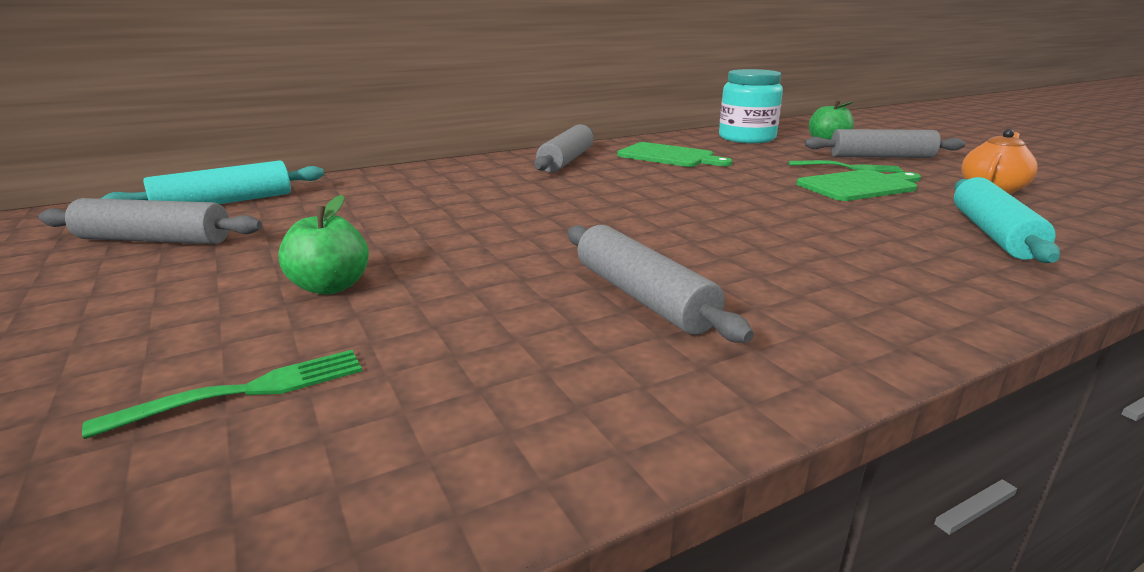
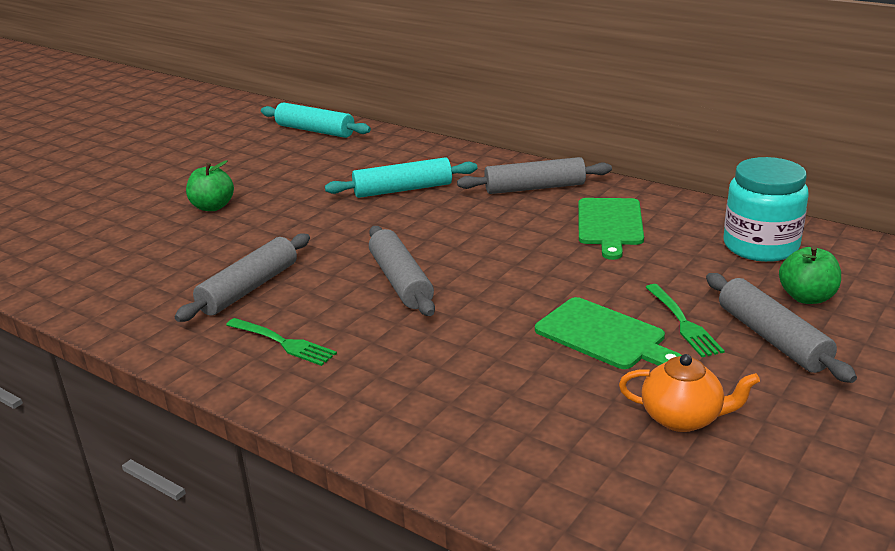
camera: 65 degrees right, 5 degrees up
(154, 240) = (244, 144): grey rolling pin -> grey rolling pin (401, 281)
(245, 392) = (107, 232): green fork -> green fork (282, 342)
(993, 234) = (495, 415): turquoise rolling pin -> turquoise rolling pin (403, 189)

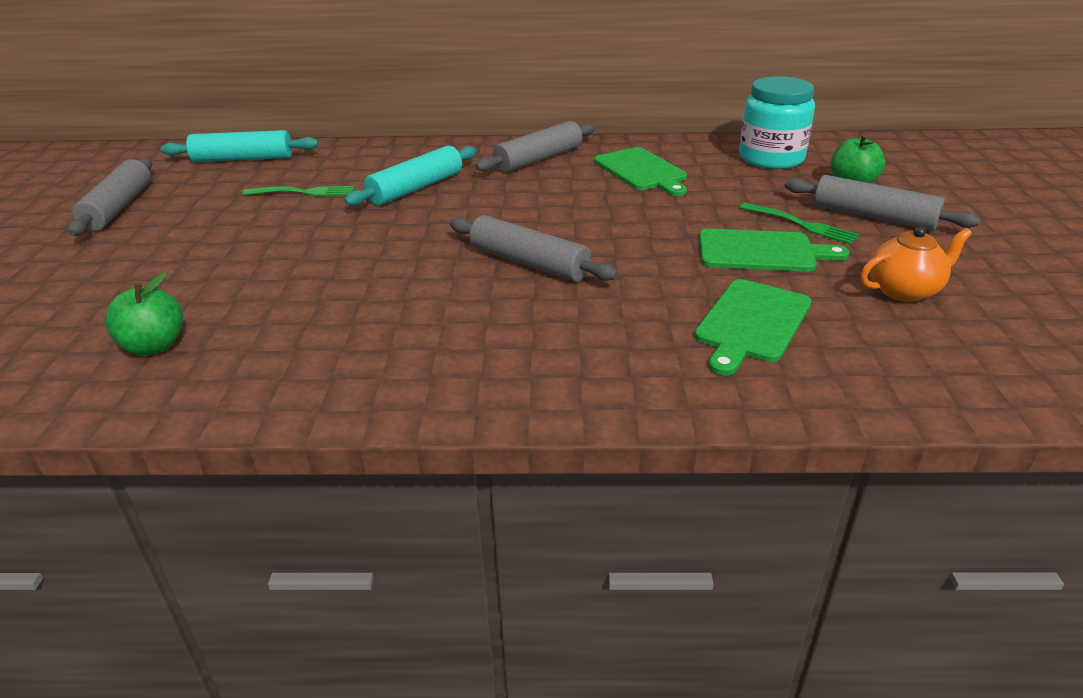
camera: 35 degrees left, 5 degrees up
(212, 207) = (217, 253): green apple -> green apple (154, 346)
(249, 288) = (377, 316): grey rolling pin -> grey rolling pin (118, 207)
(282, 342) = (489, 353): green fork -> green fork (303, 192)
(499, 393) = (751, 323): none -> green cutting board

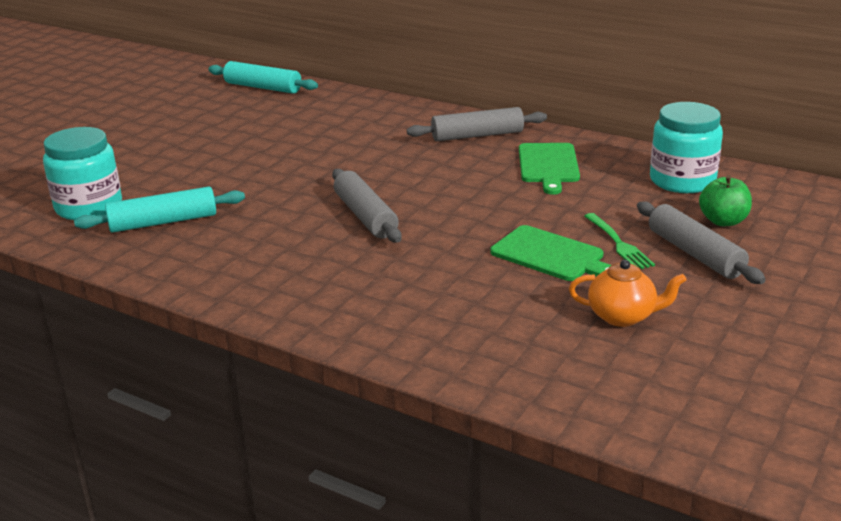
camera: 30 degrees right, 5 degrees down
(118, 207) = (152, 108): grey rolling pin -> none
(154, 346) = (89, 207): green apple -> turquoise jar
(303, 192) = (275, 124): green fork -> none
(416, 188) = (355, 139): turquoise rolling pin -> turquoise rolling pin (163, 222)
(751, 323) = (465, 302): green cutting board -> none

